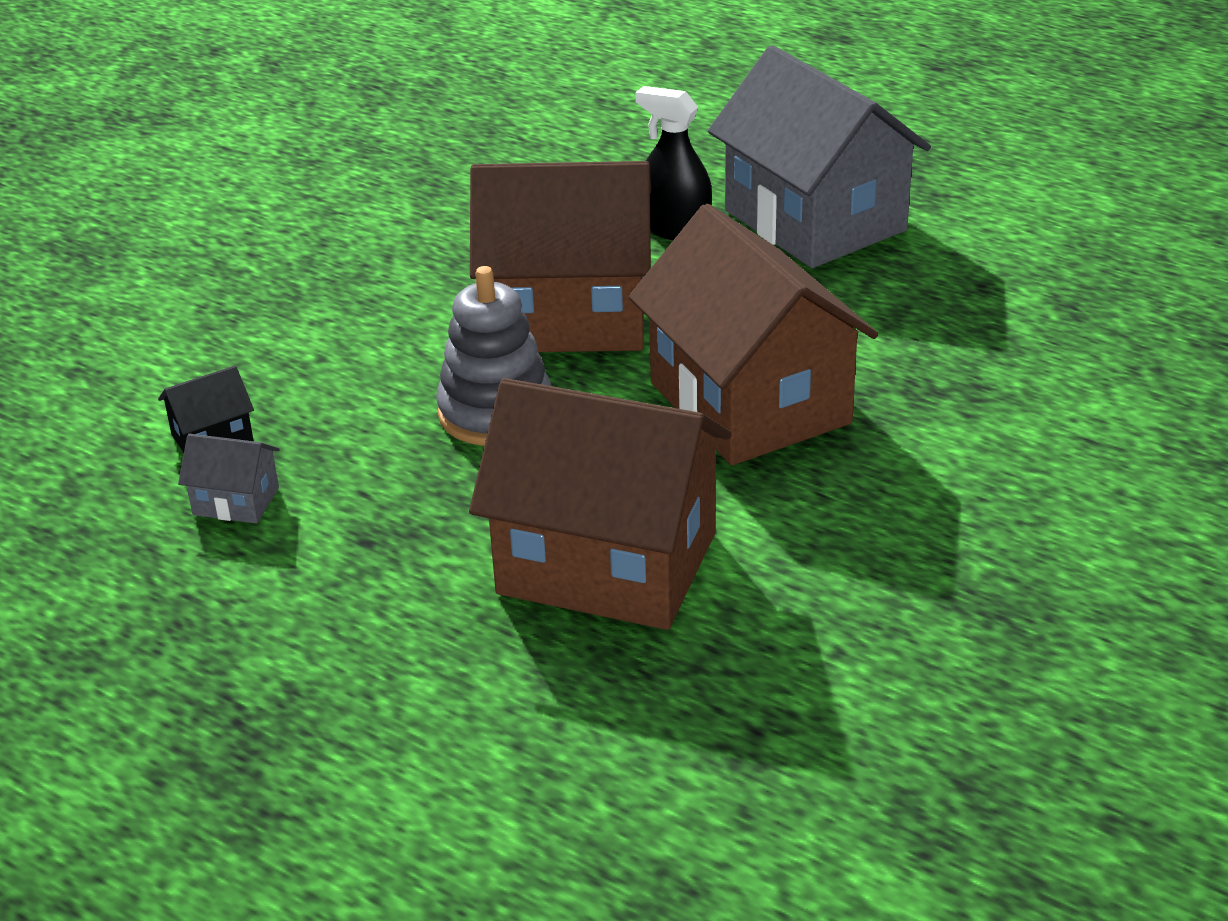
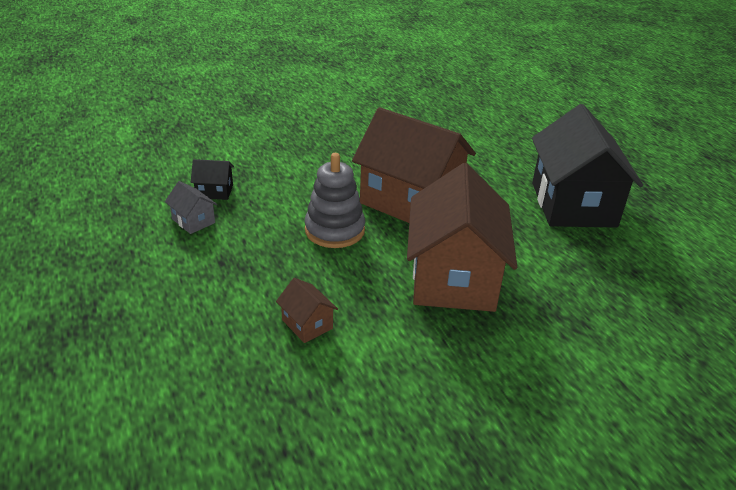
camera: 30 degrees right, 0 degrees up
(607, 563) = (307, 324): brown house -> brown house, size x0.40
(676, 229) = (500, 182): black spray bottle -> none
(815, 220) = (573, 204): grey house -> black house

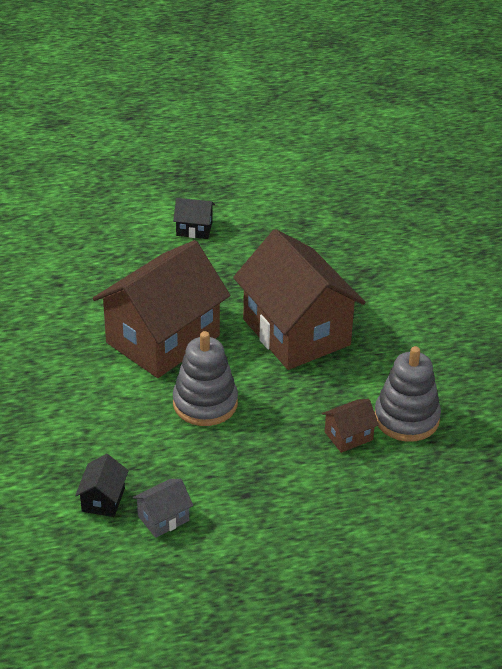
camera: 80 degrees left, 5 degrees up
(343, 369) = (406, 418): none -> grey stacking toy
(453, 278) = (296, 332): brown house -> brown house turned 45 degrees clockwise
(573, 204) = (194, 229): black house -> black house, size x0.40

